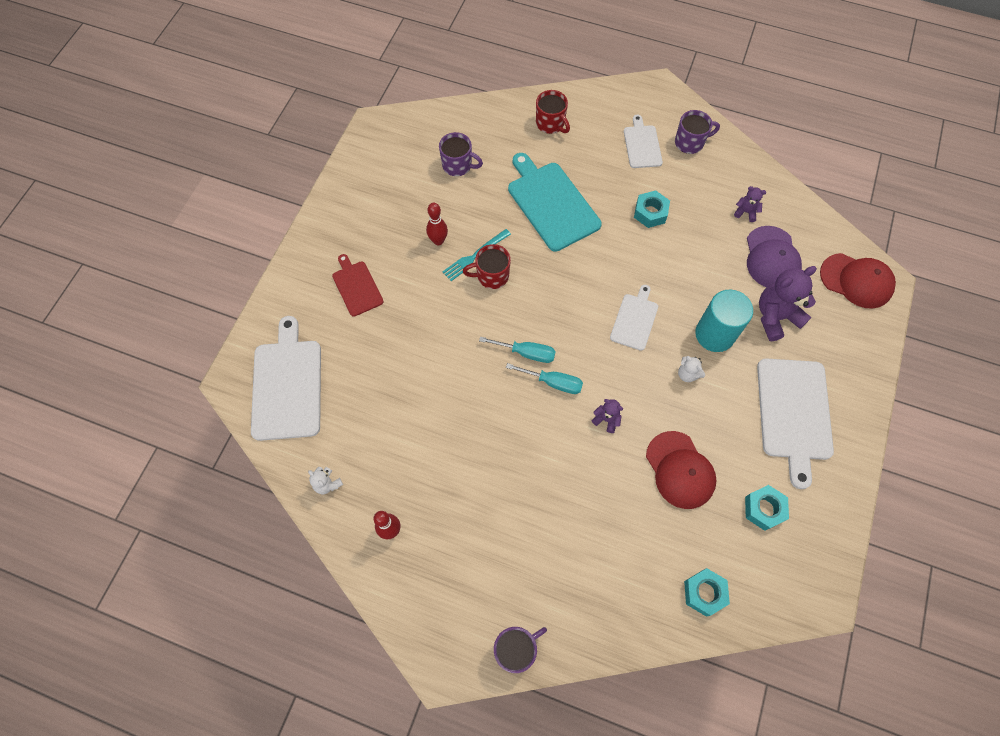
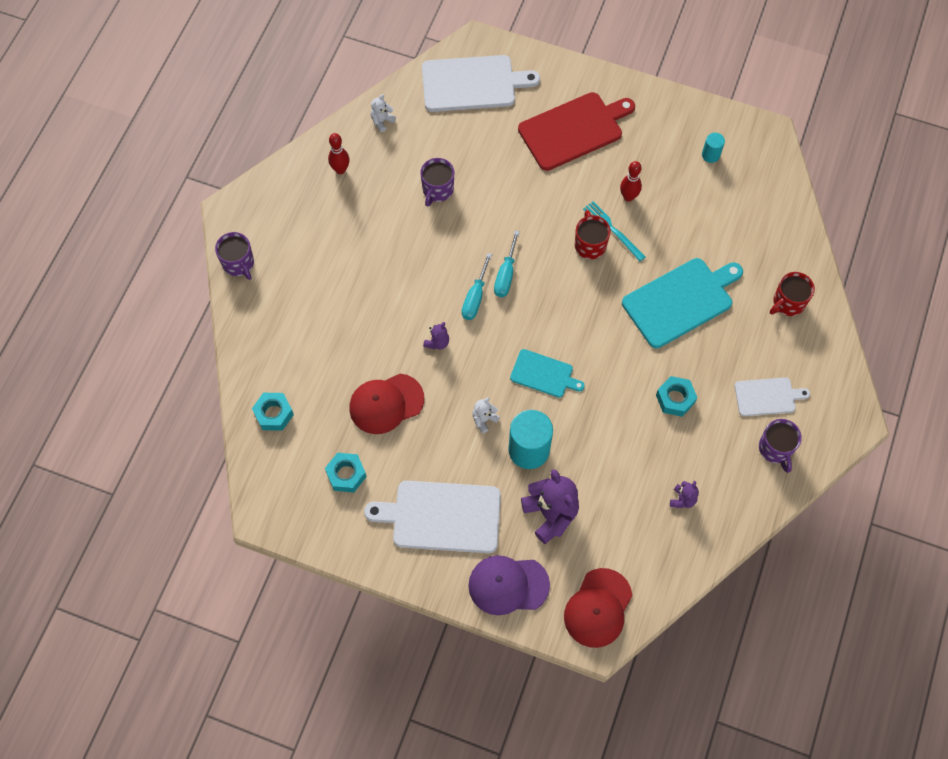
camera: 90 degrees right, 0 degrees up
(356, 287) = (573, 130): red cutting board -> red cutting board, size x1.77
(395, 171) = (710, 155): none -> turquoise cylinder
(458, 165) = (723, 212): purple mug -> purple mug (437, 190)
(634, 320) = (544, 374): white cutting board -> turquoise cutting board
(772, 258) = (623, 520): purple cap -> purple cap (508, 585)

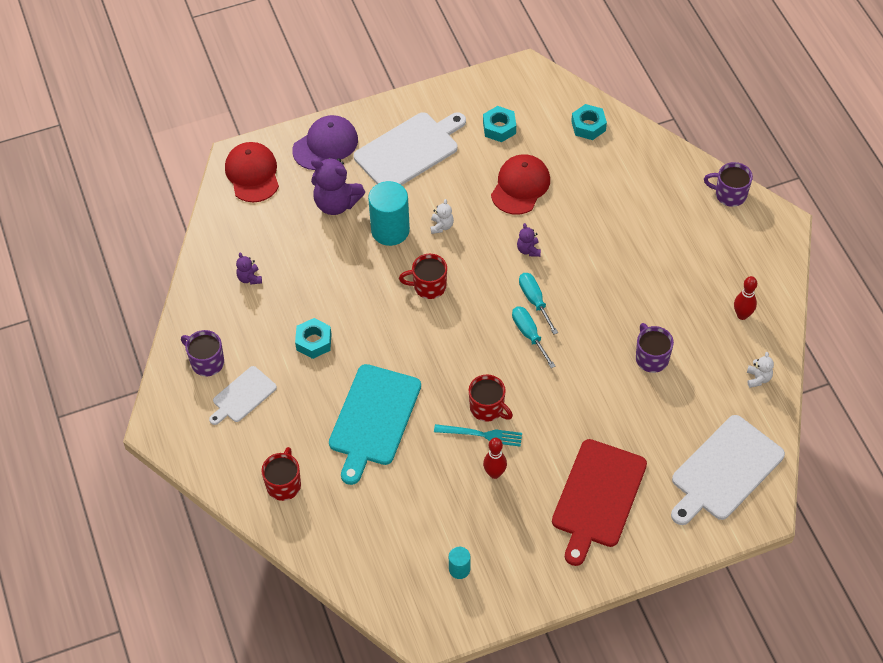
camera: 140 degrees right, 10 degrees down
(544, 374) = (428, 286): turquoise cutting board -> red mug

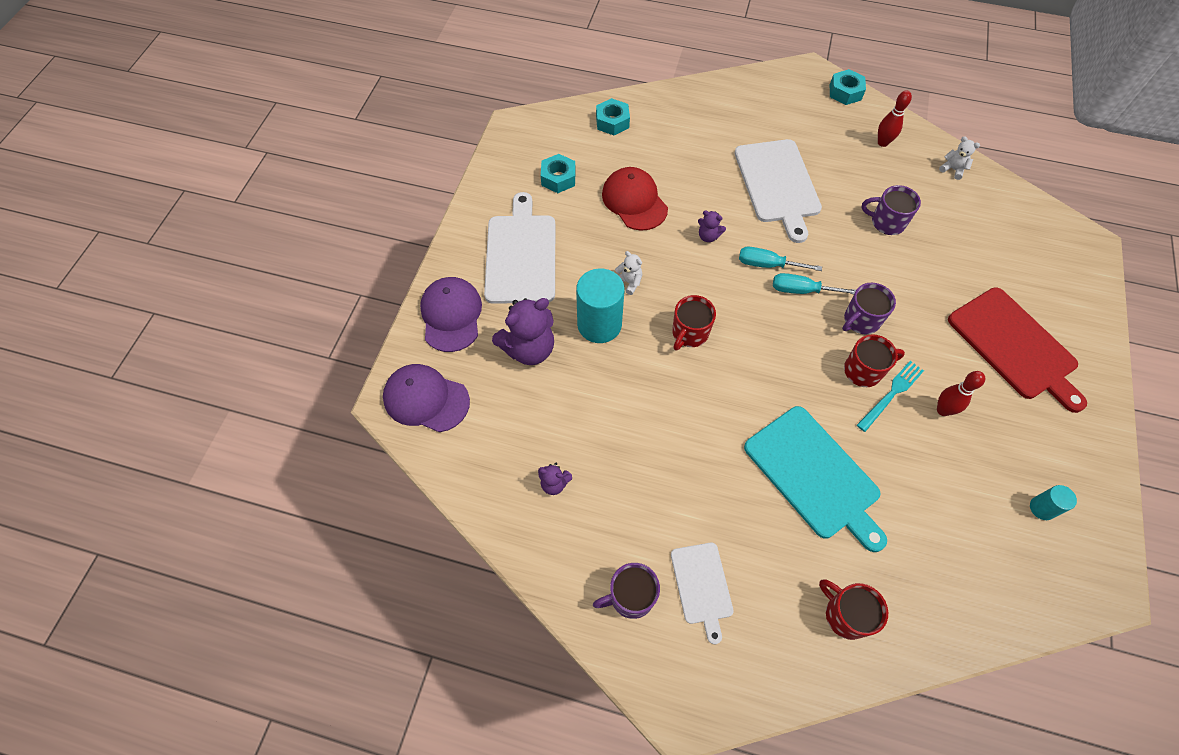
camera: 55 degrees left, 5 degrees up
(252, 174) = (426, 399): red cap -> purple cap
(314, 342) = (681, 472): turquoise nut -> turquoise nut (845, 92)
(724, 470) = (1034, 243): white cutting board -> white cutting board (778, 184)
(729, 194) = (757, 82): purple mug -> purple mug (860, 320)

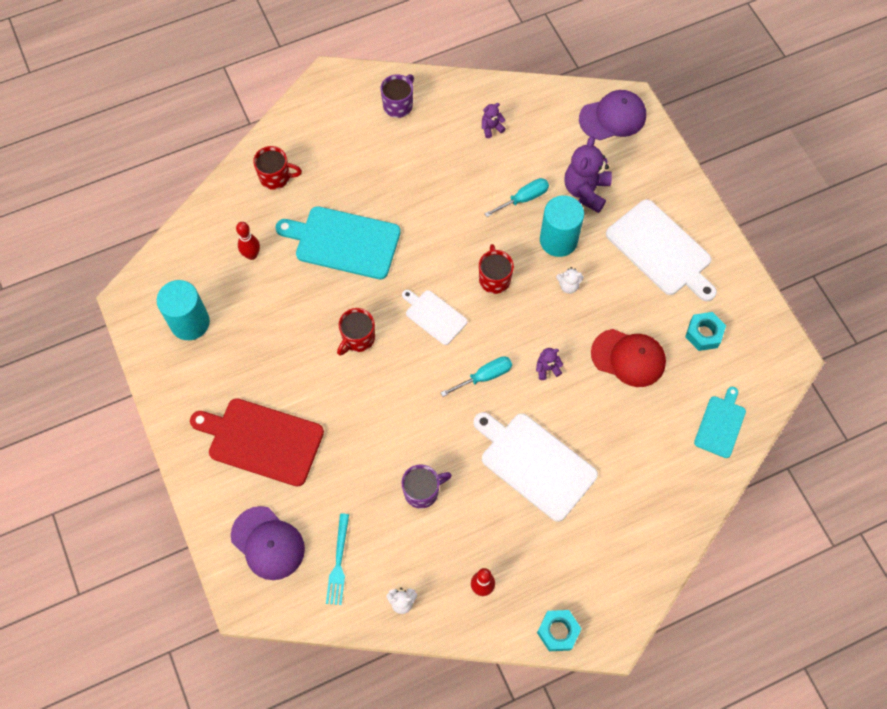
camera: 140 degrees right, 5 degrees up
(451, 315) = (657, 175): purple cap -> purple cap (268, 543)
(612, 122) = (720, 424): turquoise nut -> turquoise cutting board
(702, 586) = (364, 136): white cutting board -> white cutting board (434, 316)
(802, 290) = (444, 373): turquoise screwdriver -> turquoise screwdriver (523, 199)
(860, 320) = (385, 378): purple mug -> none
(891, 394) = (328, 334): turquoise fork -> turquoise fork (338, 562)
(943, 410) = (287, 348): red bowling pin -> red bowling pin (252, 255)
(1042, 508) = (190, 322): turquoise cylinder -> turquoise cylinder, size x2.03

